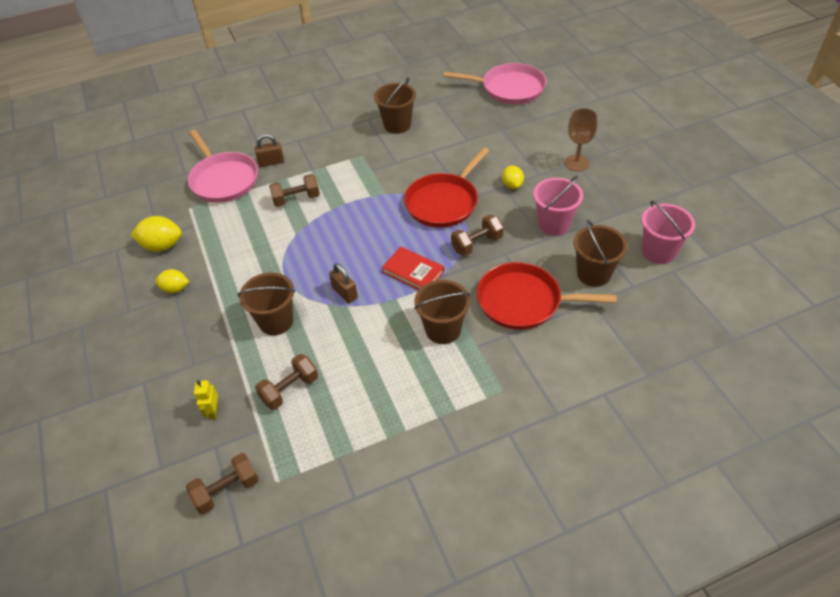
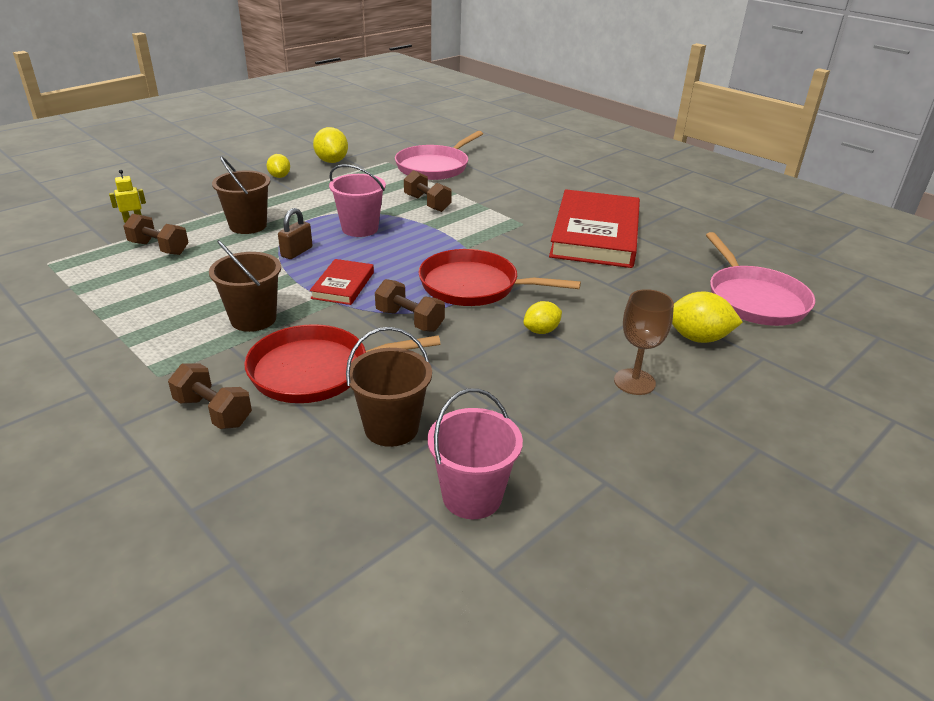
camera: 65 degrees right, 15 degrees down
(227, 490) = (42, 242): brown dumbbell -> brown dumbbell (213, 412)
(271, 162) = (475, 182): brown padlock -> none
(397, 125) = (595, 234): brown bucket -> red book
(523, 301) = (316, 371): red pan -> red pan turned 90 degrees counterclockwise
(542, 125) = (697, 338): none -> yellow lemon
(553, 224) = (480, 377): pink bucket -> pink bucket (360, 228)

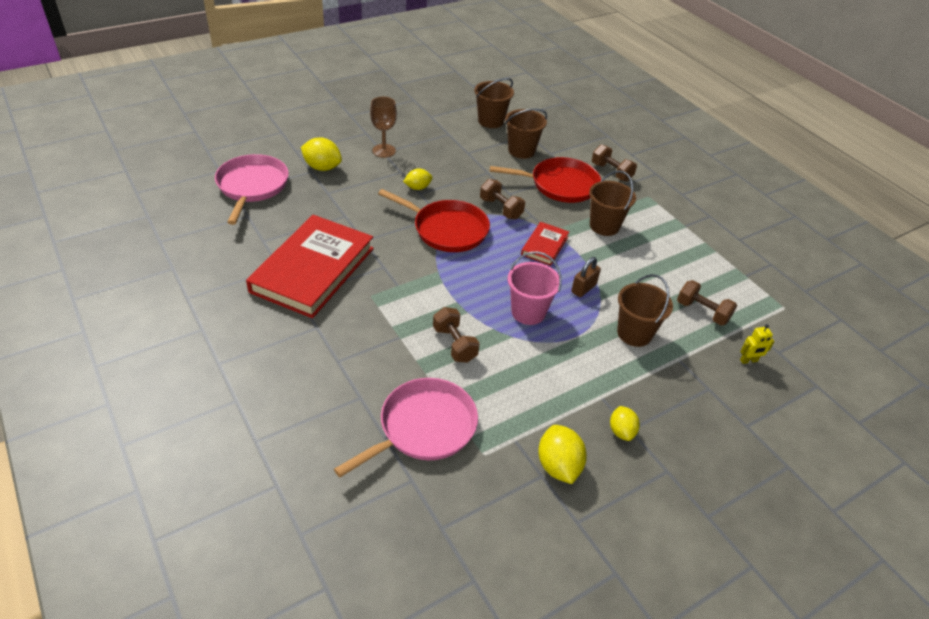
camera: 170 degrees left, 10 degrees up
(472, 496) = (491, 121): pink bucket -> brown bucket

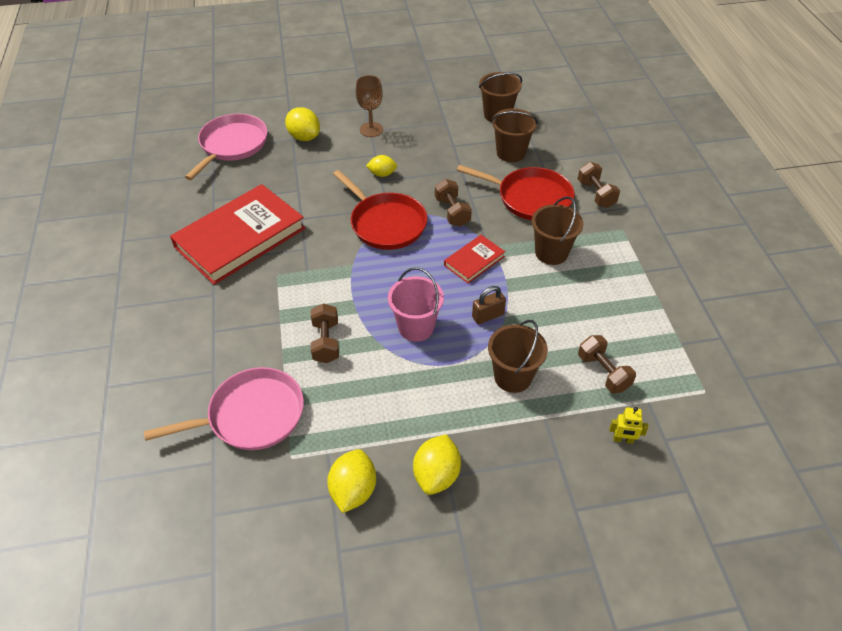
camera: 25 degrees right, 5 degrees up
(621, 431) = (436, 475): yellow lemon -> yellow lemon, size x1.55

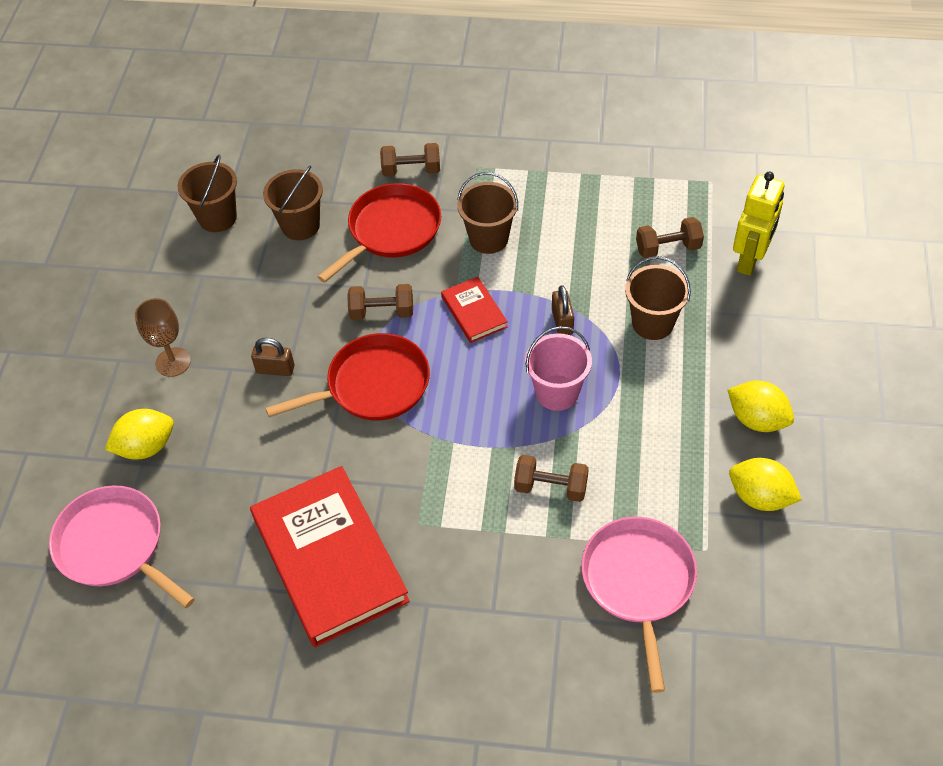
camera: 70 degrees left, 5 degrees up
(382, 174) = (275, 369): yellow lemon -> brown padlock
(623, 440) = (750, 260): yellow robot -> yellow robot, size x2.09

